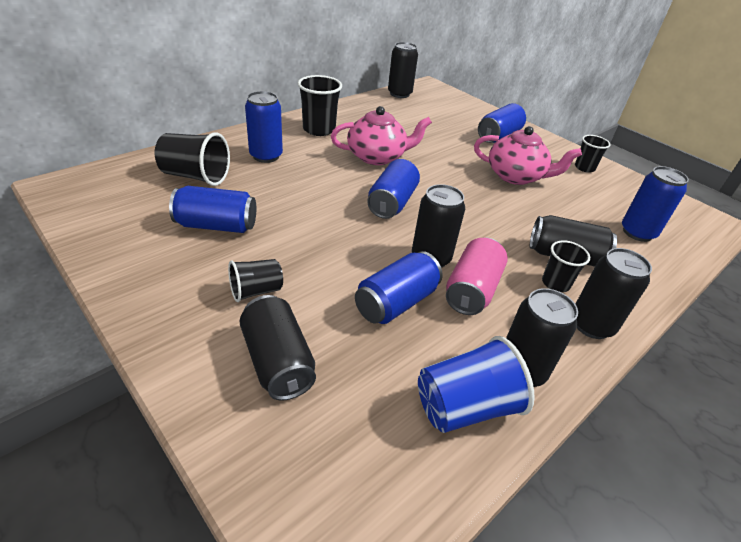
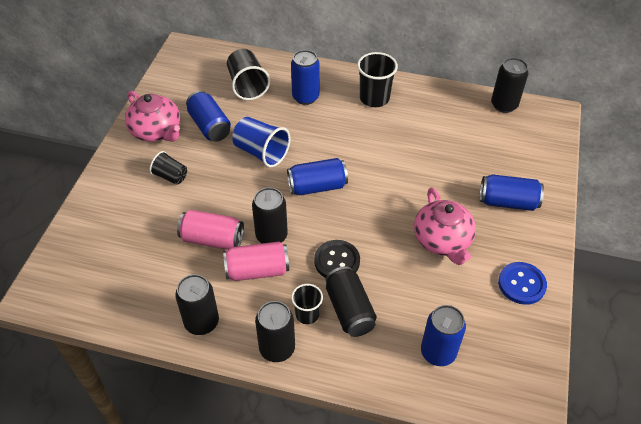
camera: 60 degrees right, 10 degrees up
(277, 361) = (128, 215): black can -> none
(377, 156) = (372, 148): pink teapot -> pink teapot (157, 131)
(396, 303) = (212, 239): blue can -> pink can
(465, 406) = (154, 306): blue cup -> blue cup (261, 152)
(498, 235) = (337, 261): none -> black button
(584, 168) = (521, 284): black cup -> blue button

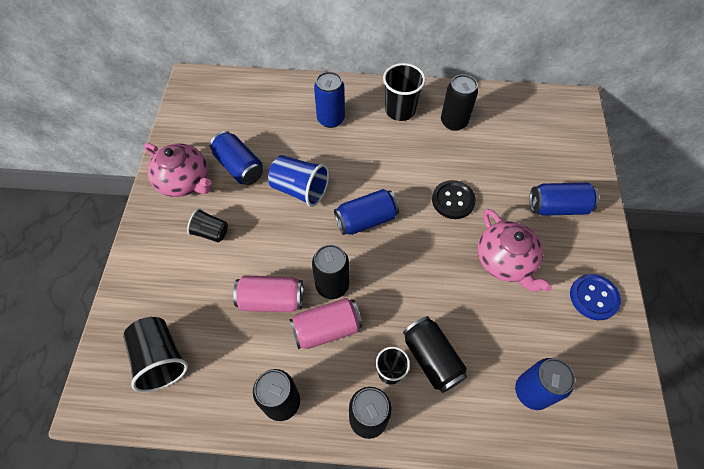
camera: 10 degrees left, 10 degrees up
(247, 86) = (268, 114): black cup -> black cup (160, 359)
(337, 261) = (406, 303): black button -> black button (453, 200)
(504, 105) = (527, 100): black can -> black can (454, 122)

